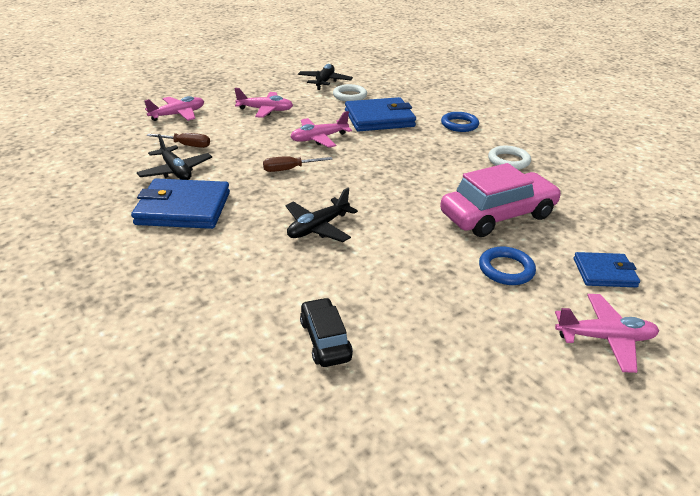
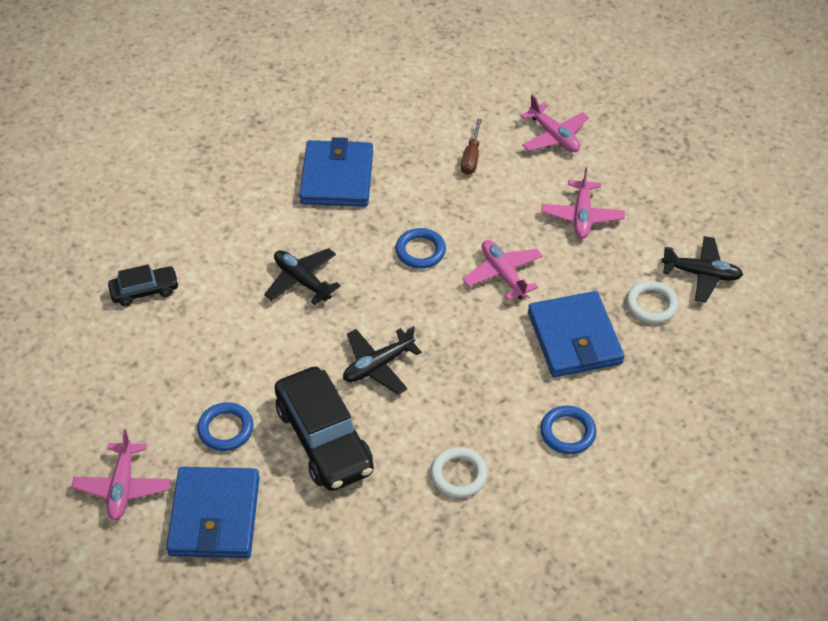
camera: 90 degrees right, 15 degrees up
(176, 171) = (411, 159): black plane -> black plane (378, 366)
(289, 169) = (420, 251): brown screwdriver -> blue ring
(498, 215) = (324, 439): pink car -> black car
(604, 272) = (215, 516): blue wallet -> blue wallet, size x1.75

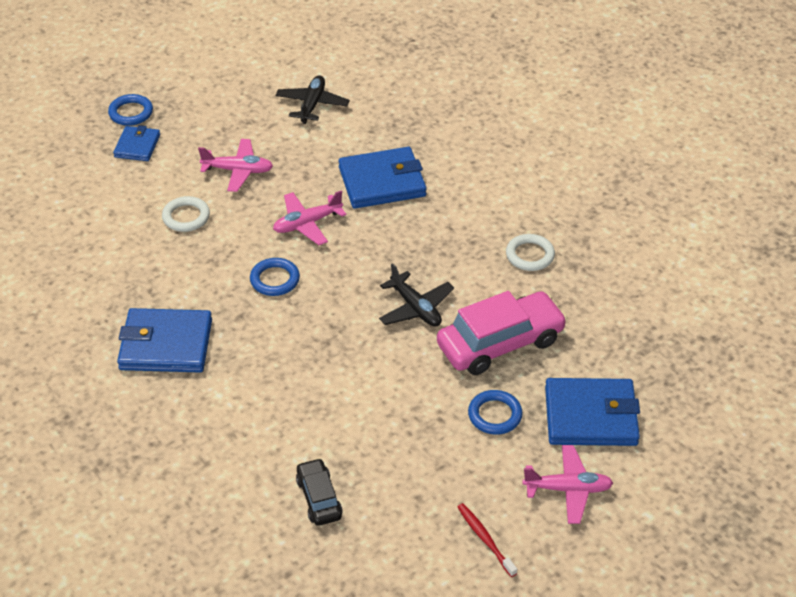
camera: 90 degrees left, 5 degrees down
(77, 414) = (485, 539): none -> red toothbrush
(302, 281) = (309, 367): black plane -> none
(324, 439) = (500, 343): black car -> pink car
(471, 157) = (150, 242): brown screwdriver -> none
(554, 136) = (129, 184): pink plane -> none
(567, 432) = (481, 190): blue ring -> blue ring (131, 113)
(612, 137) = (137, 146): none -> blue wallet
(651, 305) = (345, 135): white ring -> white ring (186, 217)

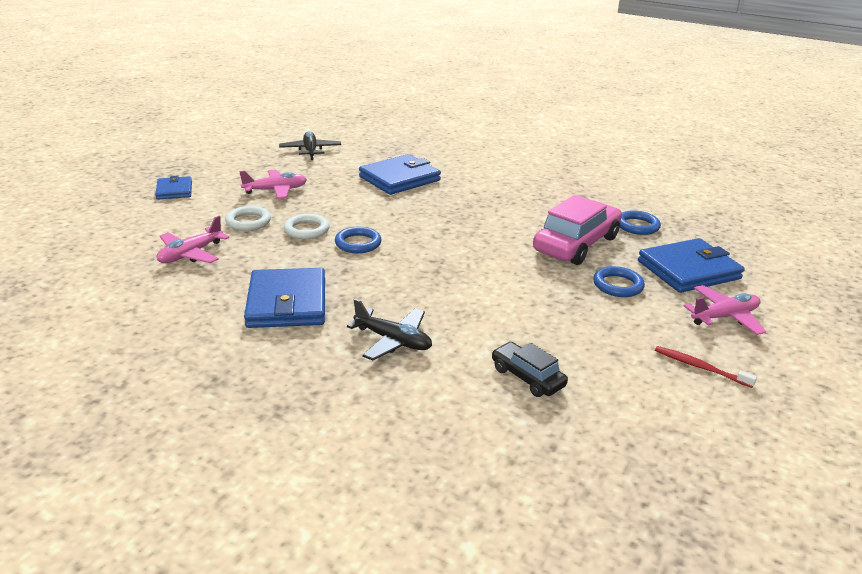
camera: 25 degrees left, 15 degrees down
(131, 113) = (156, 174): blue ring -> blue ring (637, 226)
(166, 345) = (287, 303): blue wallet -> blue wallet turned 75 degrees counterclockwise
(307, 224) = (359, 208): pink plane -> pink plane (190, 254)
(415, 308) = (491, 238): black plane -> black plane (393, 341)
(530, 255) = (547, 196): white ring -> white ring (306, 230)

